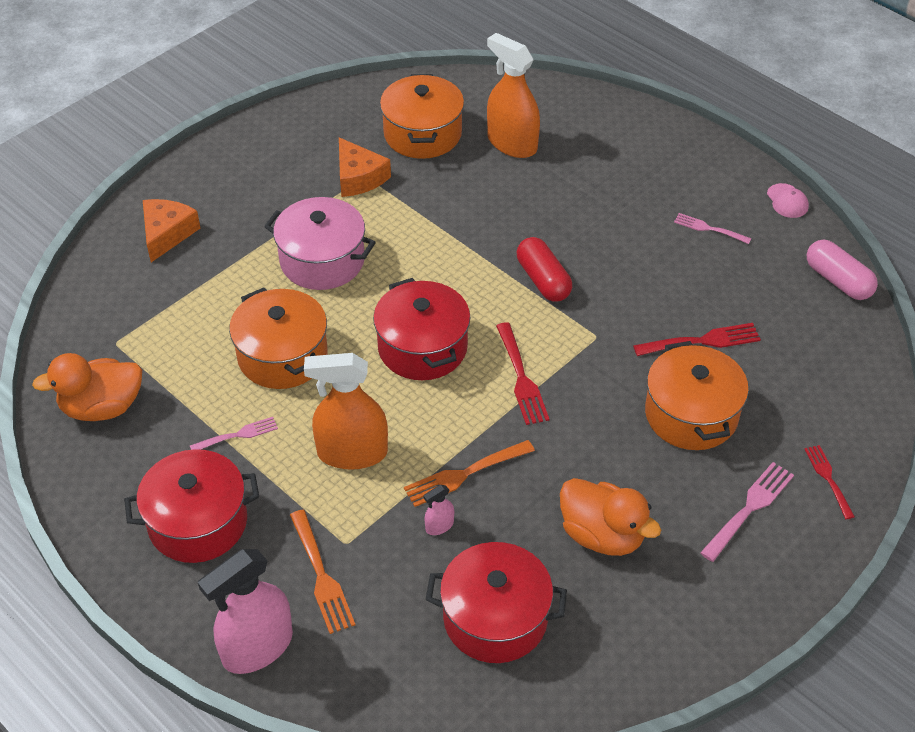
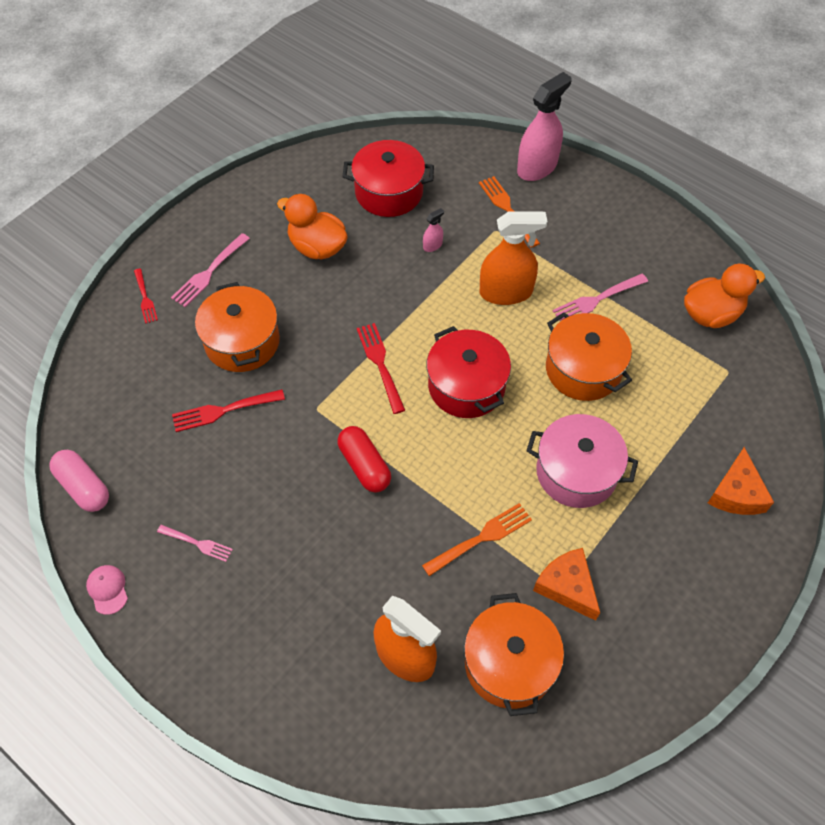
camera: 175 degrees right, 10 degrees up
(198, 522) = (602, 236): red pot -> none
(237, 435) = (597, 299): pink fork -> pink fork, size x1.53
(464, 474) = (418, 282): orange fork -> orange fork (481, 538)

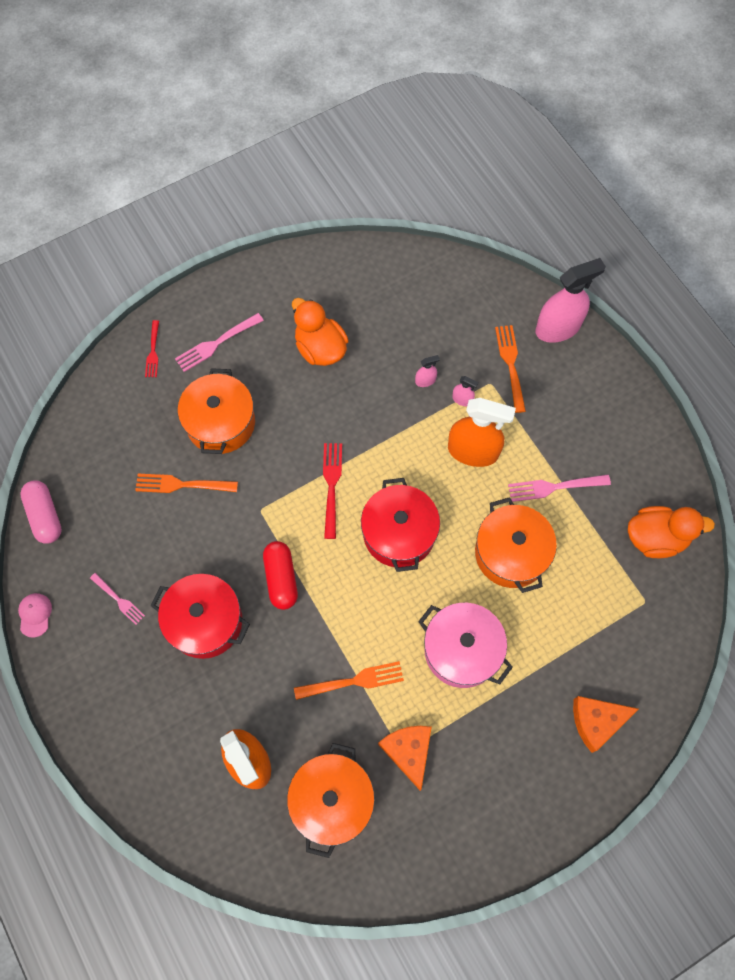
camera: 20 degrees right, 10 degrees up
(224, 410) = (182, 484): red fork -> orange fork
(389, 192) = (407, 311): red pot -> red pot (205, 621)
(475, 251) = (462, 399): none -> pink spray bottle
(736, 493) = (596, 721): orange cheese -> orange cheese turned 45 degrees clockwise

